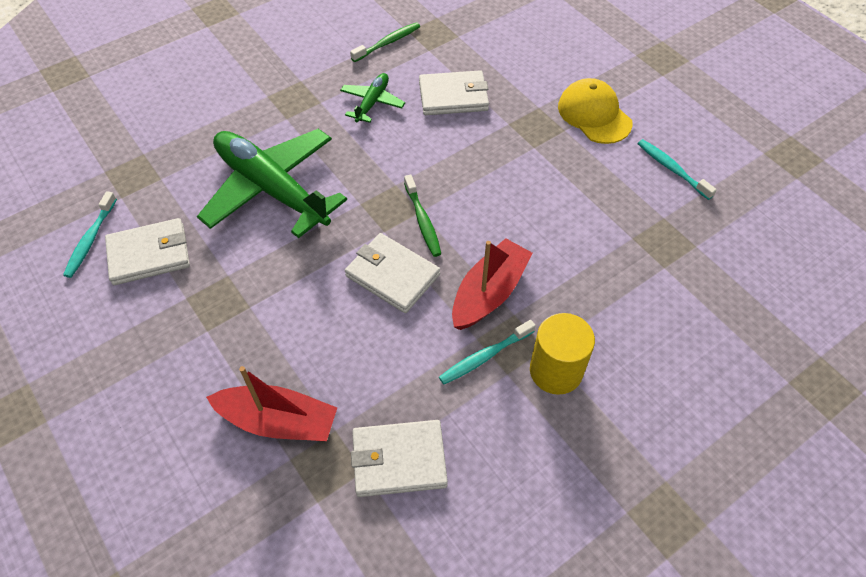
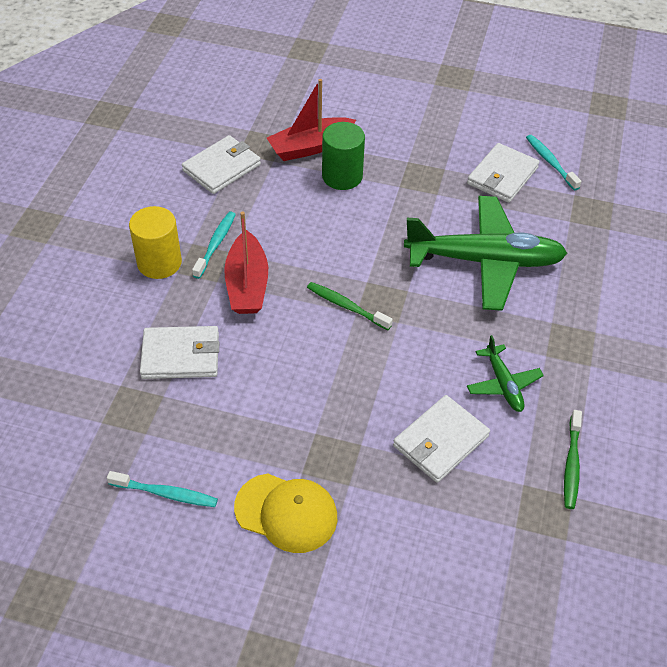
camera: 140 degrees right, 5 degrees down
(288, 356) = (342, 176): none -> green cylinder
(392, 275) = (328, 256): white wallet -> white wallet (181, 355)

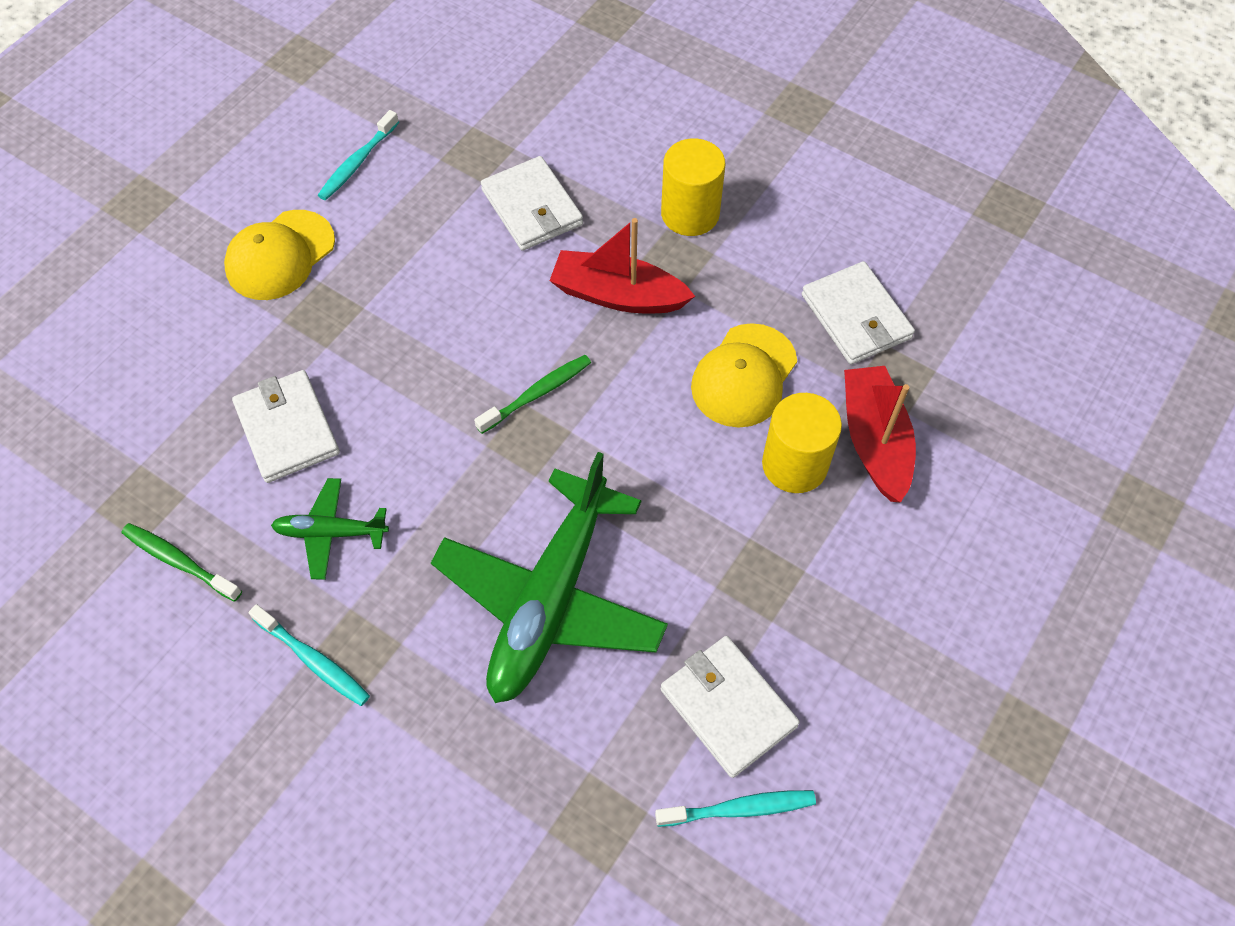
camera: 110 degrees right, 10 degrees up
(181, 355) = (532, 207): white wallet -> white wallet turned 45 degrees counterclockwise
(215, 244) = (702, 277): turquoise toothbrush -> turquoise toothbrush (313, 660)
(288, 209) = (744, 376): none -> yellow cap
(342, 176) = (794, 464): green cylinder -> yellow cylinder

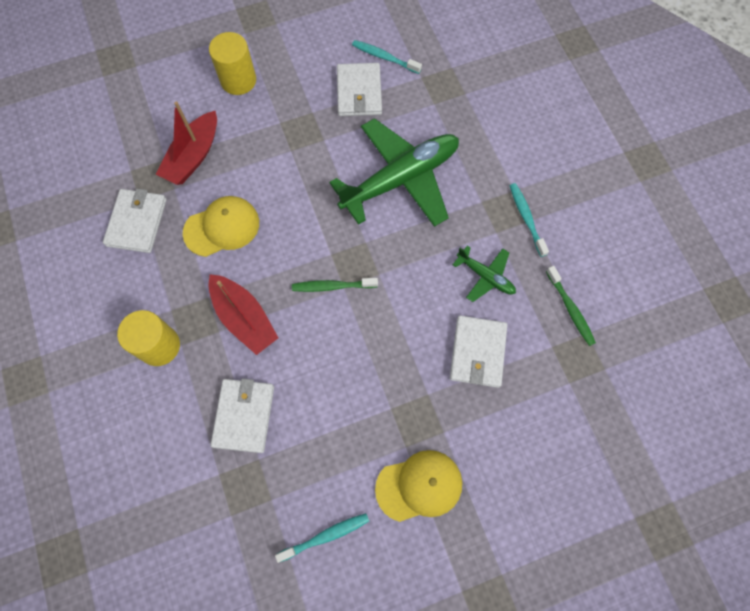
camera: 145 degrees left, 10 degrees up
(794, 464) = (240, 169): yellow cylinder -> yellow cylinder (238, 80)

